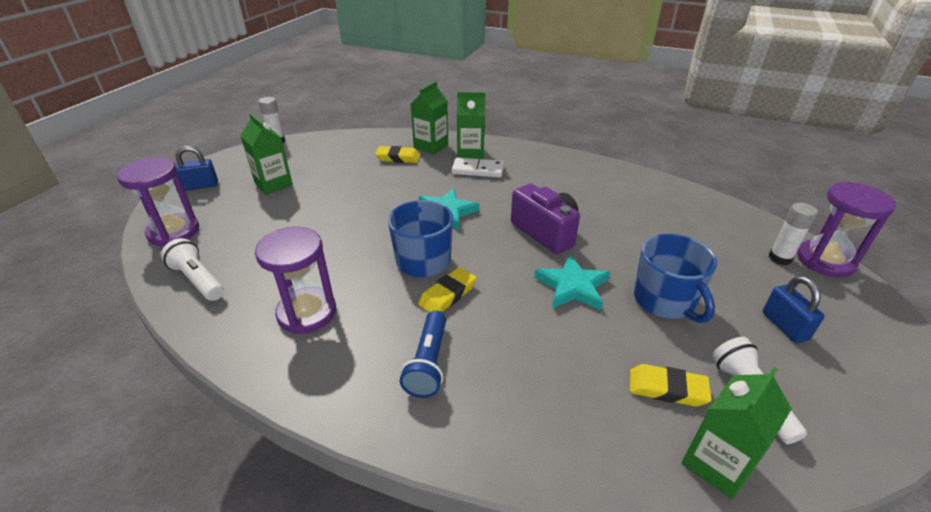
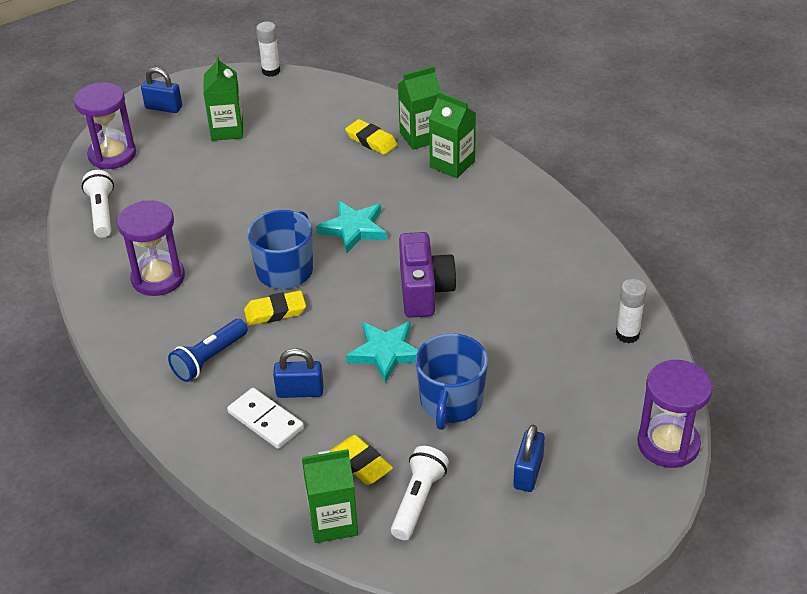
camera: 35 degrees right, 5 degrees up
(477, 170) = (437, 189): white domino -> white domino (265, 420)
(542, 351) = (300, 391): none -> blue padlock
(780, 258) = (623, 420): white glue stick -> white glue stick (627, 334)

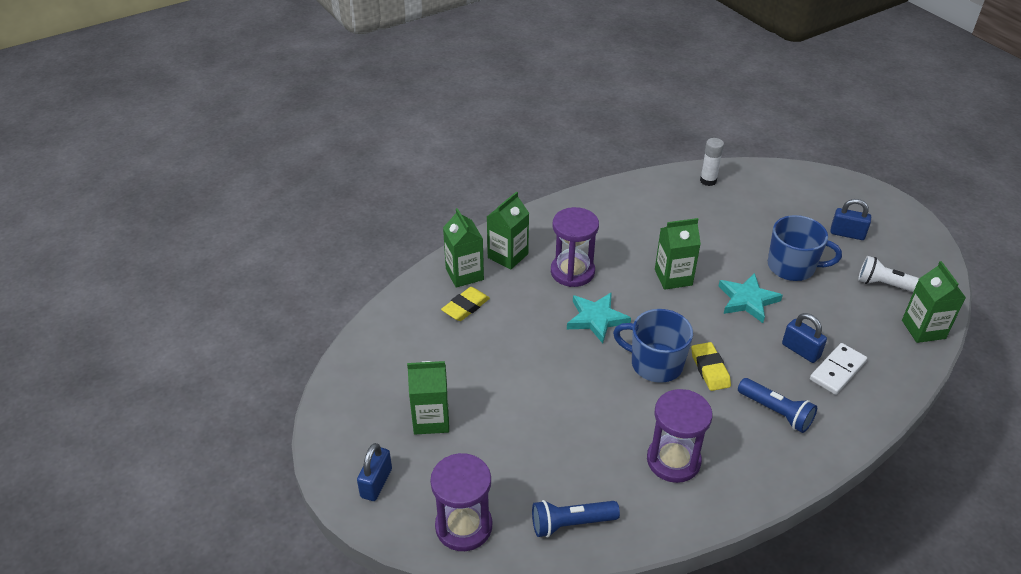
camera: 90 degrees left, 0 degrees up
(102, 212) = (570, 523): white flashlight -> blue flashlight
(271, 71) = (325, 386): white glue stick -> none
(300, 391) = (801, 350): blue padlock -> blue padlock turned 45 degrees counterclockwise
(361, 463) = (864, 314): yellow eraser -> none
(424, 290) = (673, 277): purple camera -> green carton
(668, 444) = (805, 174): purple hourglass -> purple hourglass (572, 272)

